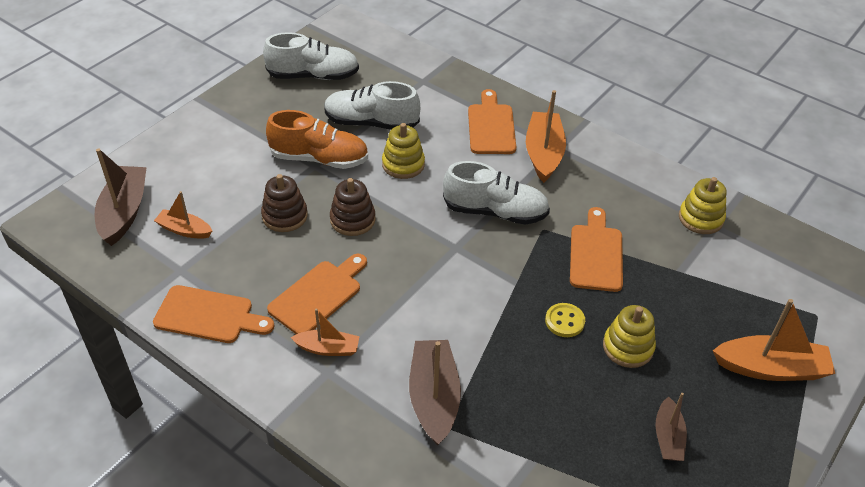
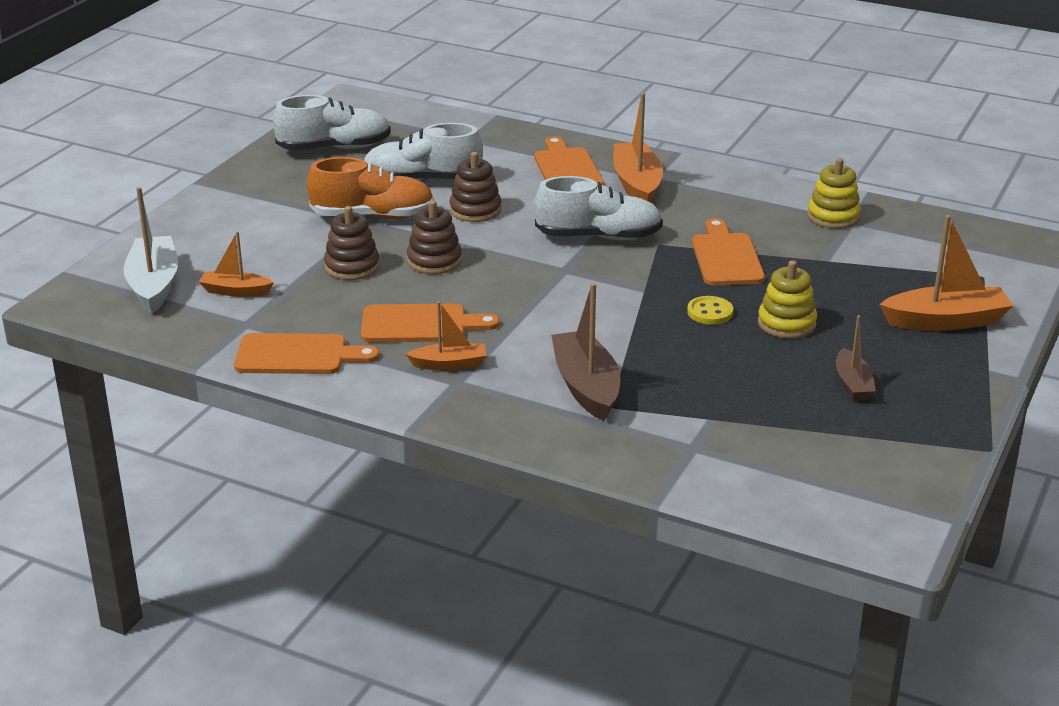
camera: 10 degrees left, 15 degrees down
(124, 212) = (154, 285): brown boat -> white boat
(318, 295) = (420, 325): orange cutting board -> orange cutting board turned 60 degrees clockwise
(403, 164) = (475, 210): yellow stacking toy -> brown stacking toy

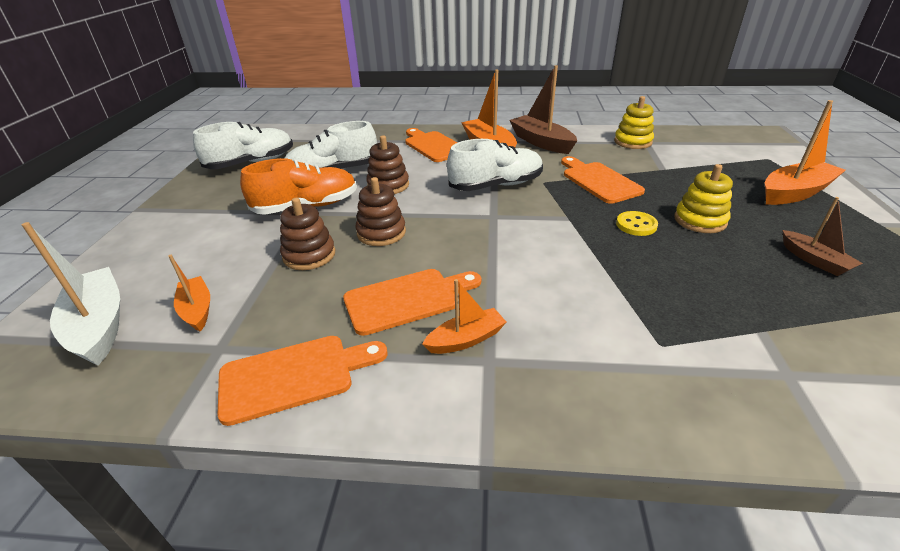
camera: 20 degrees left, 5 degrees up
(235, 291) = (197, 310): orange boat -> orange boat turned 75 degrees clockwise
(586, 387) = (616, 328): brown boat -> brown boat (541, 142)

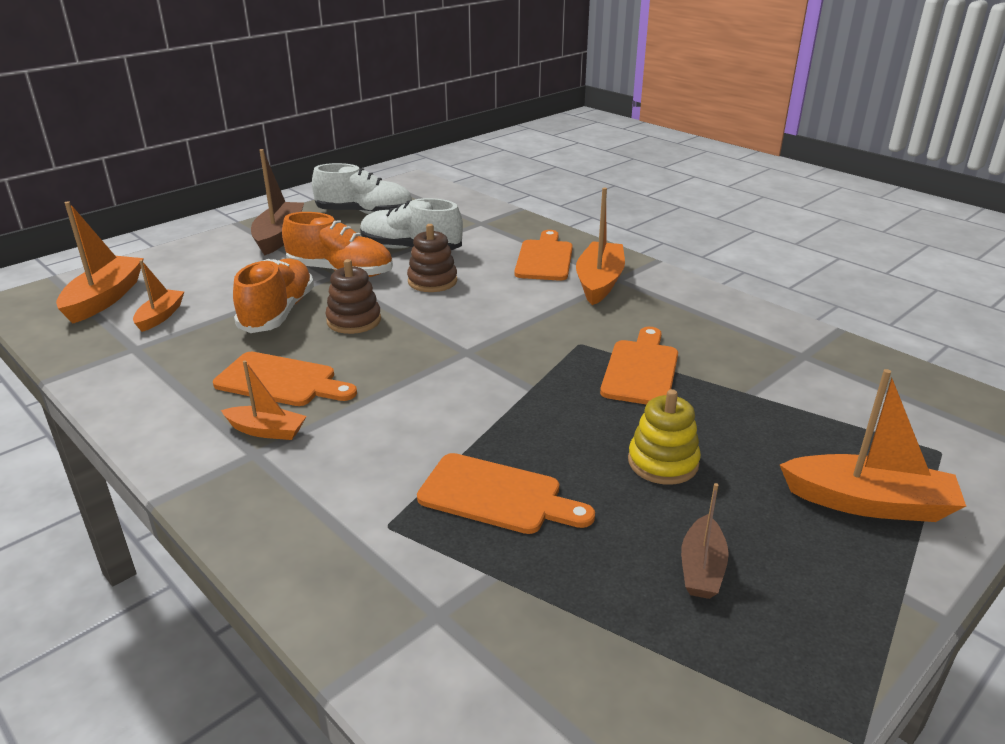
camera: 40 degrees right, 5 degrees down
(99, 325) = (104, 299): white boat -> orange boat
(294, 376) = (141, 389): orange cutting board -> orange cutting board (497, 496)
(309, 255) = (278, 313): brown stacking toy -> orange shoe
(496, 185) = (525, 325): white shoe -> none
(541, 142) = (667, 301): brown boat -> brown boat (279, 237)
(632, 142) = (785, 347): yellow stacking toy -> none
(636, 225) = (582, 429): yellow button -> none

